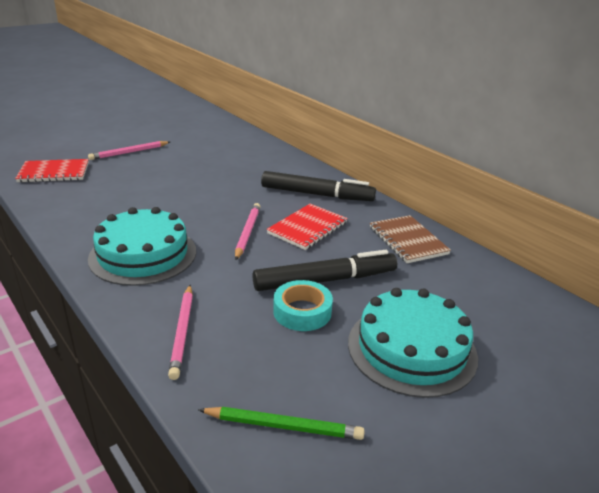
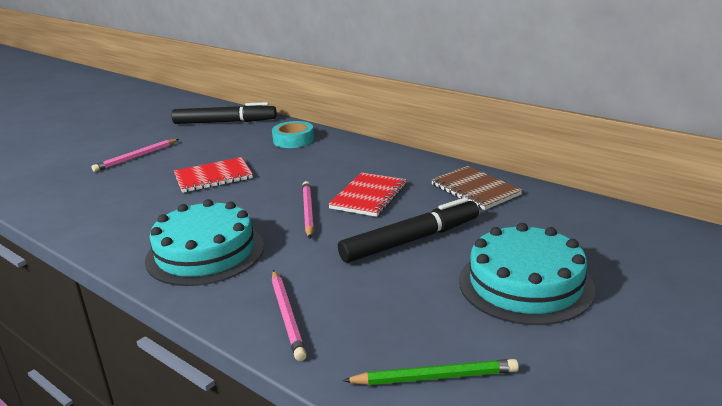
camera: 10 degrees left, 5 degrees down
(54, 172) = (59, 191): red notebook -> red notebook (213, 177)
(302, 311) = (402, 273): turquoise tape -> turquoise tape (293, 140)
(317, 194) = (362, 164): black marker -> black marker (225, 122)

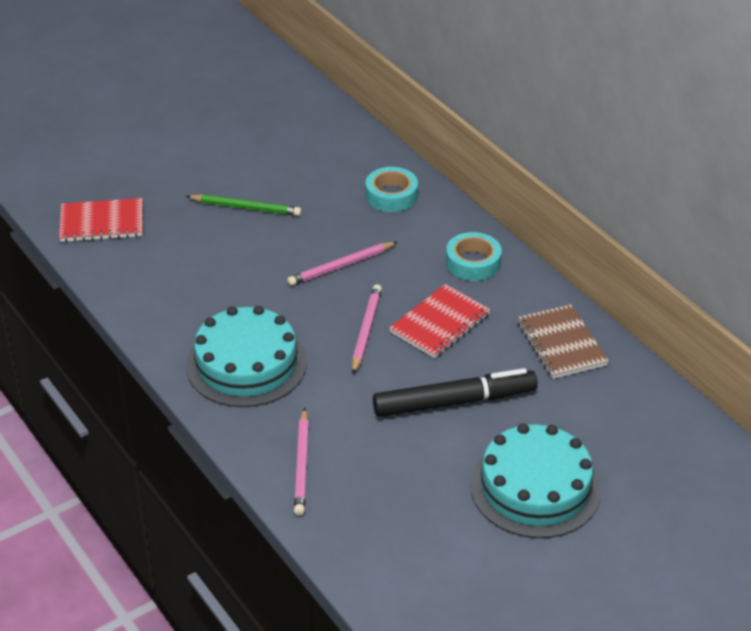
camera: 15 degrees right, 15 degrees up
(136, 157) = (199, 182): pink pencil -> pink pencil (341, 266)
(213, 177) = (280, 244): red notebook -> red notebook (102, 222)
(225, 122) = (318, 134): black marker -> none
(375, 161) = (473, 262): none -> turquoise tape
(435, 377) = (402, 561): green pencil -> green pencil (246, 207)

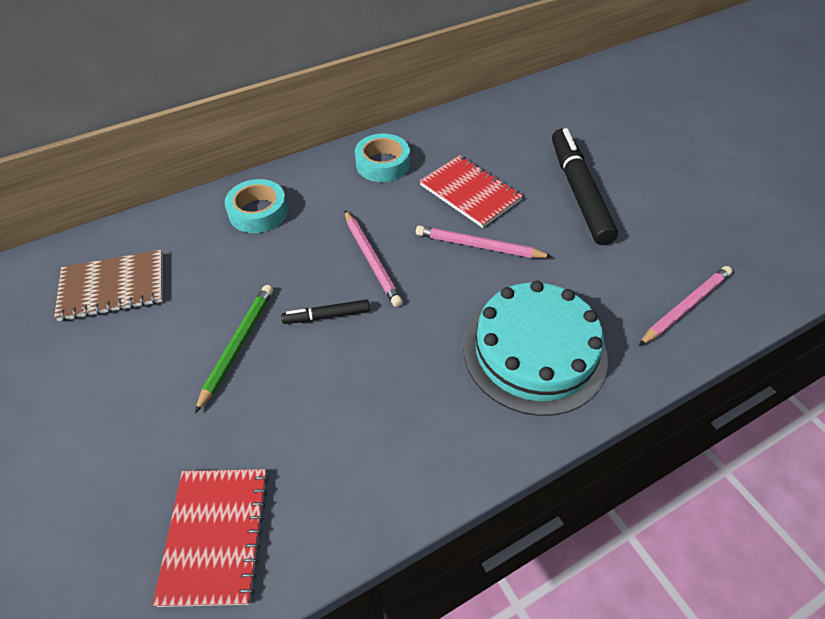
camera: 85 degrees left, 10 degrees up
(277, 248) = (327, 316): none -> black marker
(302, 465) = (685, 307): pink pencil -> pink pencil turned 45 degrees counterclockwise
(535, 487) = (674, 155): turquoise cake -> none
(561, 344) = (499, 124): brown notebook -> brown notebook (113, 287)

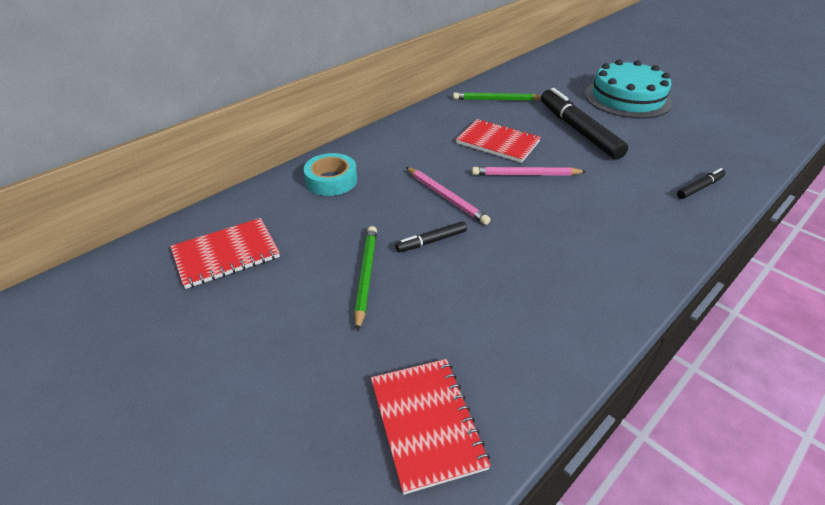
camera: 15 degrees left, 10 degrees down
(113, 287) = (226, 254): brown notebook -> red notebook
(383, 164) = (417, 134): turquoise tape -> none
(501, 128) = (496, 100): none -> green pencil
(534, 351) = (611, 235): turquoise cake -> turquoise cake (627, 98)
(685, 307) = (699, 187): pink pencil -> black marker

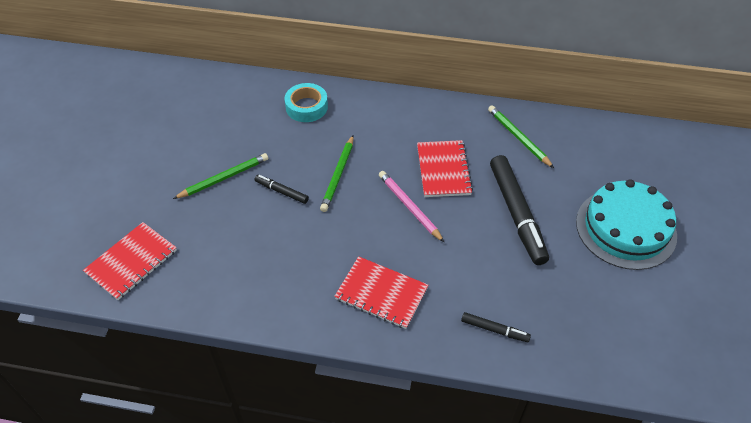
camera: 55 degrees right, 10 degrees up
(226, 254) = (197, 107): red notebook -> red notebook (381, 293)
(446, 197) = (338, 175): pink pencil -> green pencil
(578, 131) = (517, 214): black marker -> black marker turned 135 degrees clockwise

